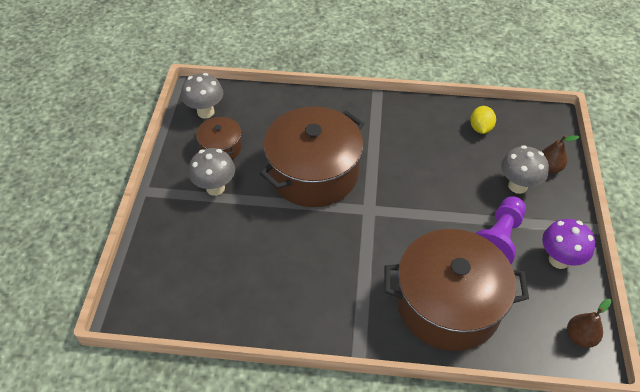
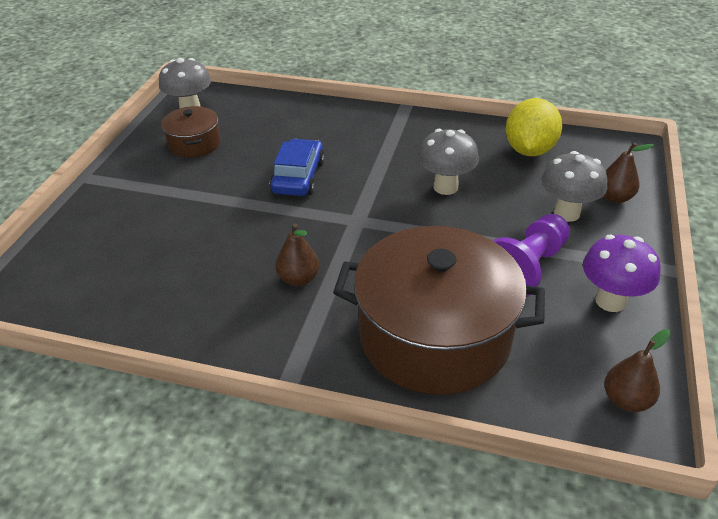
camera: 10 degrees right, 10 degrees down
(215, 188) = (170, 181): grey mushroom -> grey mushroom (445, 187)
(313, 173) = (298, 177): brown pot -> blue car
(341, 267) = (298, 279): none -> brown pear
(480, 128) = (529, 150): yellow lemon -> yellow lemon, size x1.64

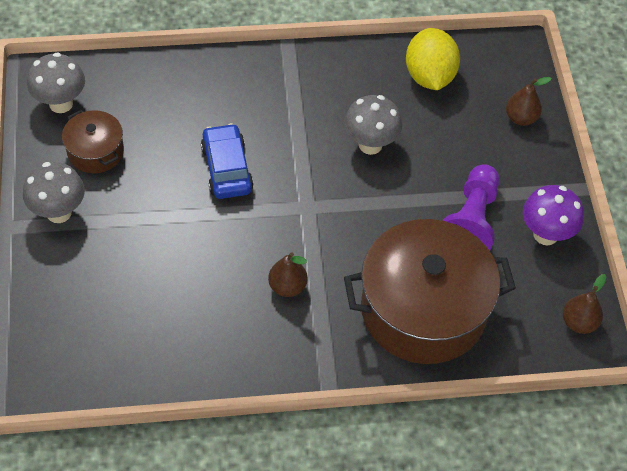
camera: 25 degrees left, 15 degrees up
(566, 213) = (485, 148): grey mushroom -> grey mushroom (59, 212)

